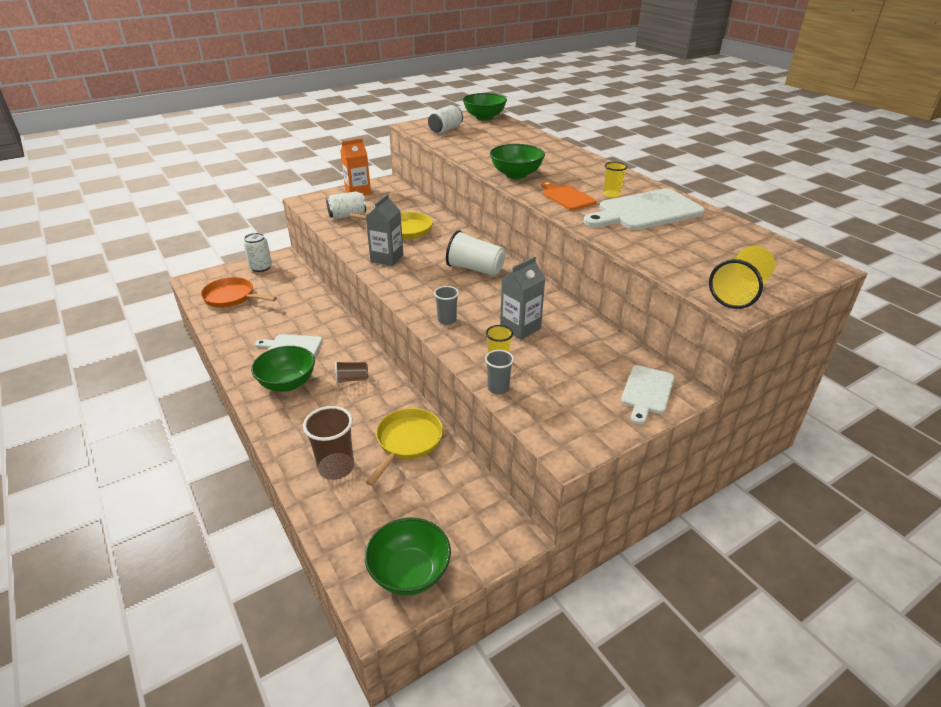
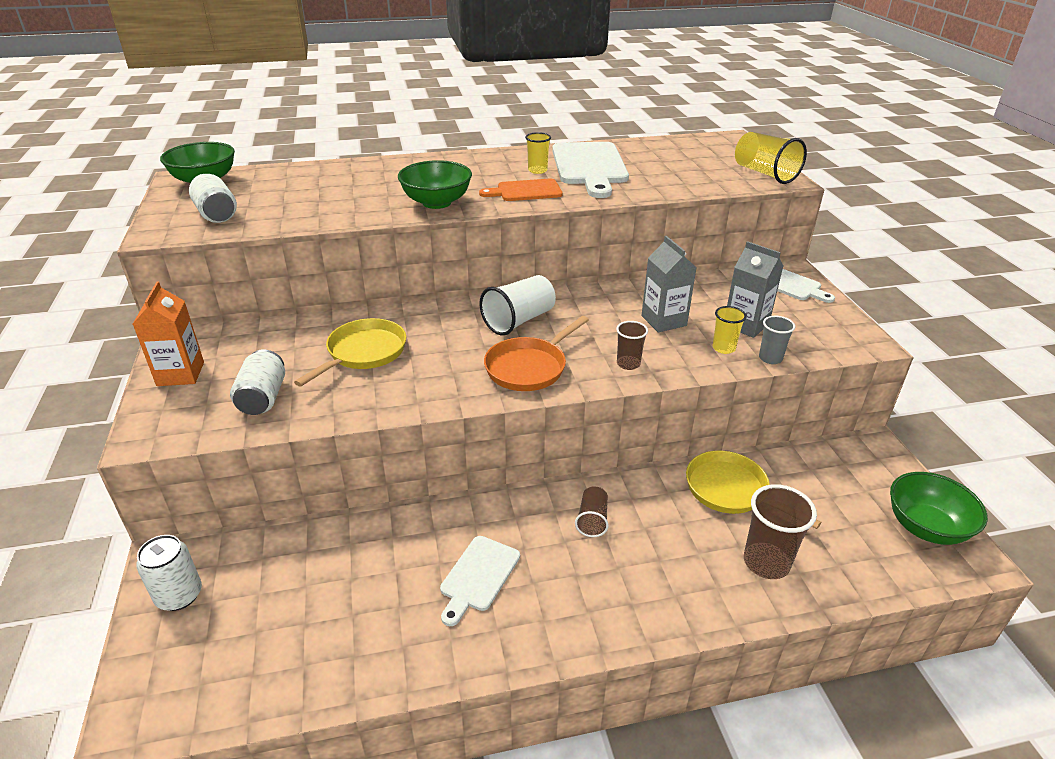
camera: 70 degrees left, 0 degrees up
(232, 297) = (260, 651): orange pan -> orange pan (529, 367)
(287, 383) = (574, 593): green bowl -> none
(387, 258) = (440, 382): grey carton -> grey carton (746, 325)
(447, 320) = (628, 364): grey cup -> brown cup

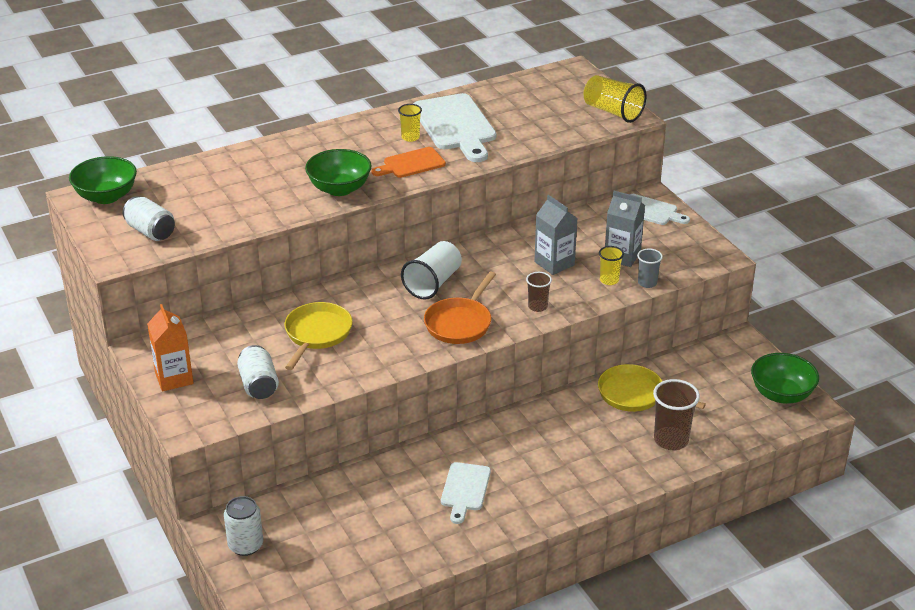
camera: 15 degrees left, 0 degrees up
(592, 520) = (535, 436): brown cup -> none

